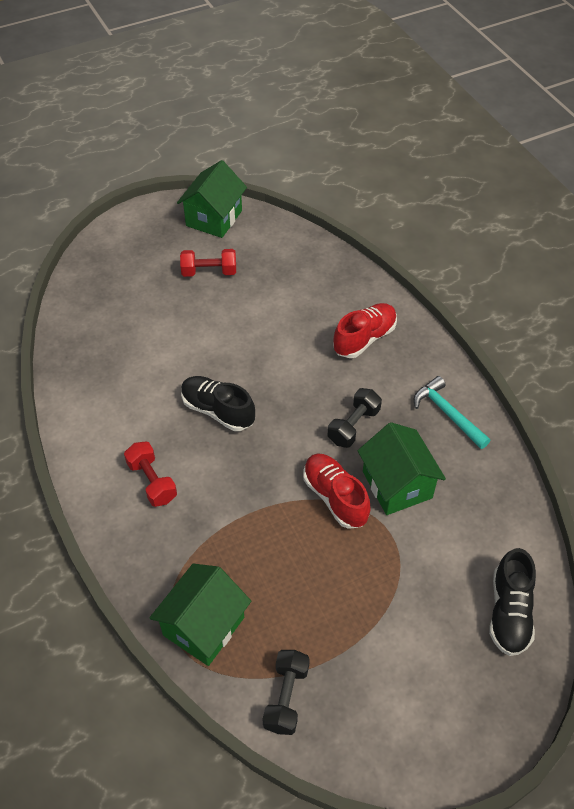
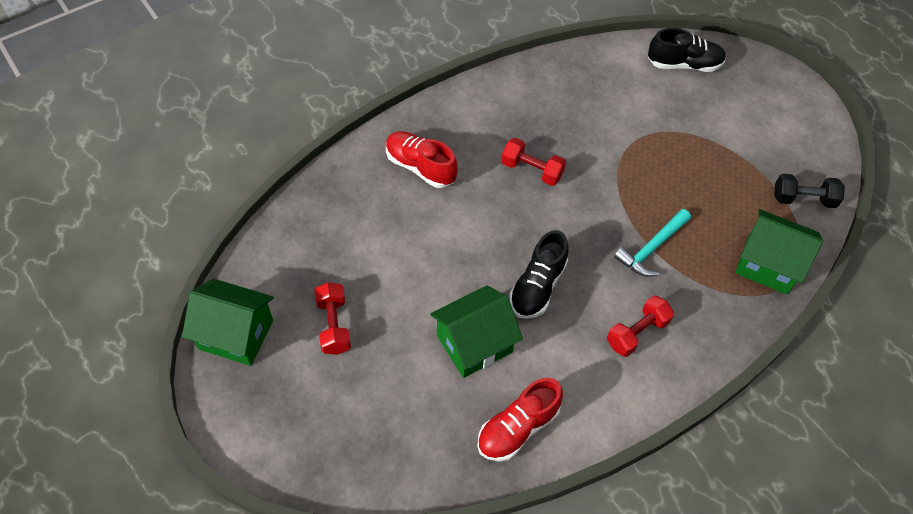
camera: 100 degrees left, 5 degrees up
(335, 497) = (613, 179): red shoe -> red shoe (517, 428)
(353, 426) = (532, 170): black dumbbell -> red dumbbell
(397, 484) = (588, 135): green house -> green house (474, 344)
(447, 414) = (503, 101): turquoise hammer -> turquoise hammer (652, 248)

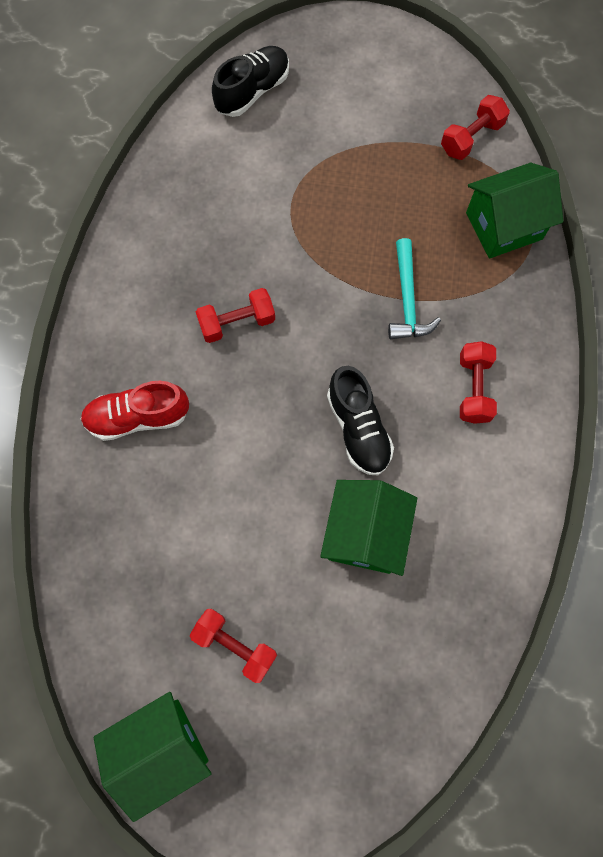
camera: 45 degrees left, 15 degrees up
(517, 428) = (475, 568): red shoe -> none
(803, 199) = (471, 138): black dumbbell -> red dumbbell

